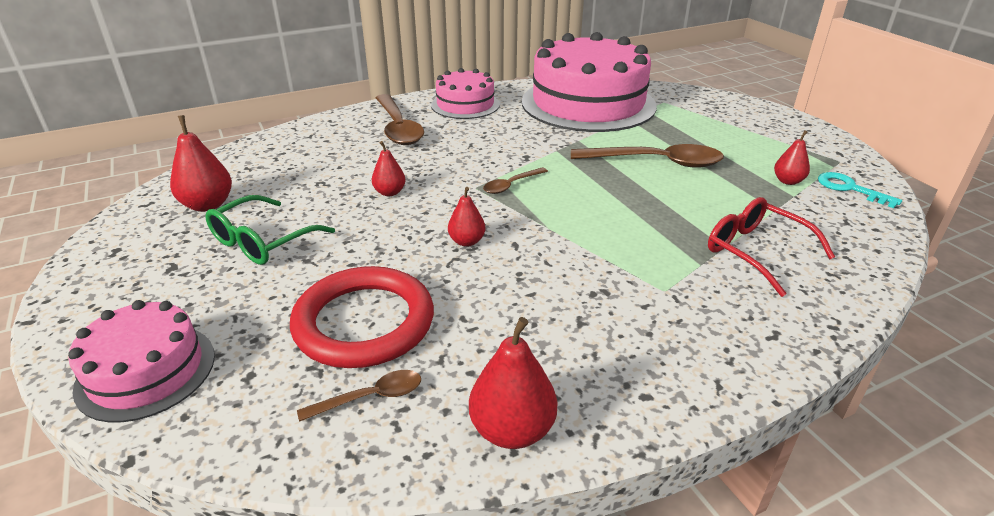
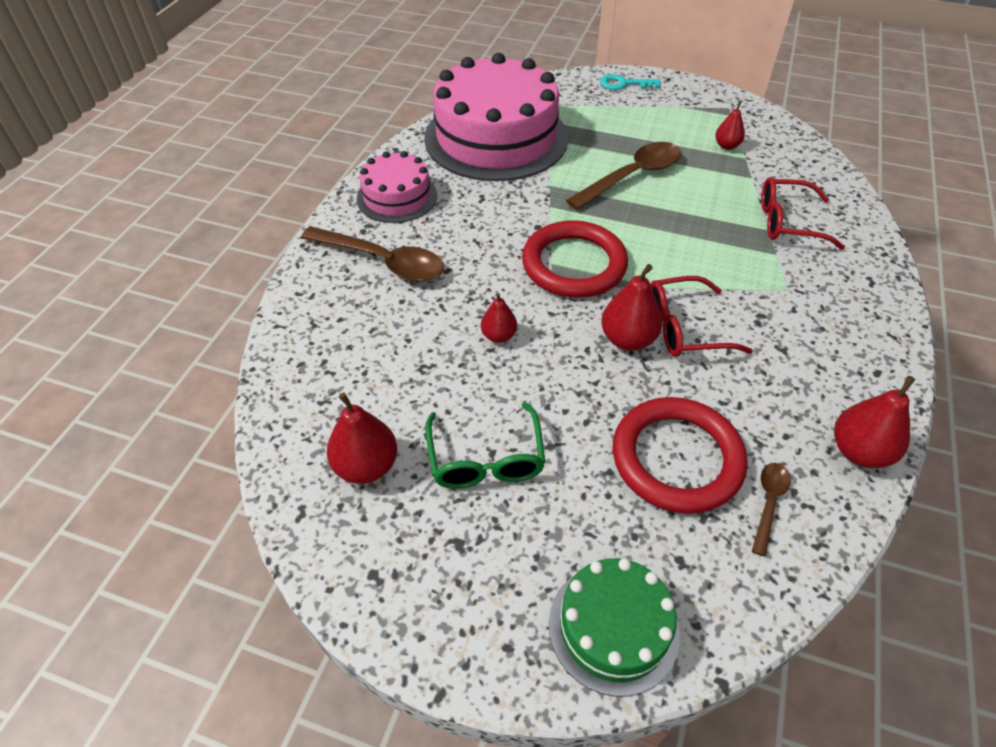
camera: 45 degrees left, 15 degrees up
(146, 371) = (613, 627): pink cake -> green cake
(467, 241) = (628, 339): red pear -> red pear, size x1.62
(511, 185) = (574, 264): brown spoon -> red ring
(522, 260) = (684, 328): none -> red glasses
(850, 189) = (764, 132): turquoise key -> turquoise key (624, 84)

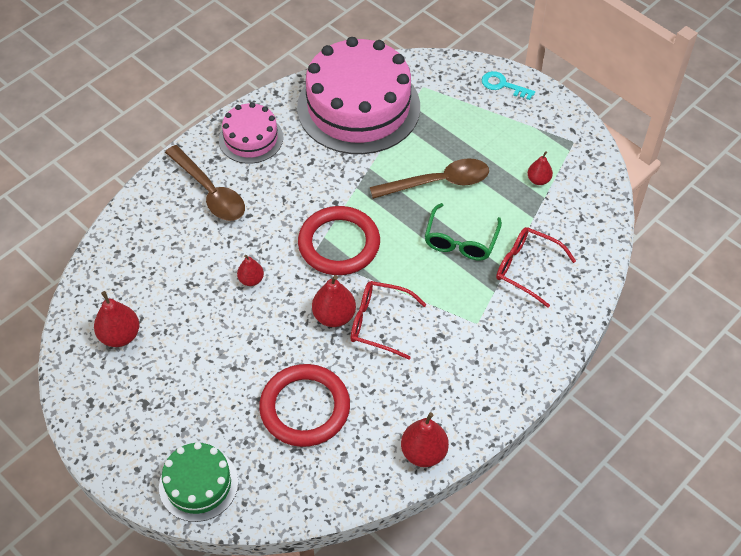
camera: 25 degrees right, 5 degrees up
(486, 459) = (190, 360): green glasses -> green glasses (460, 241)
(768, 503) = (339, 458): brown spoon -> none

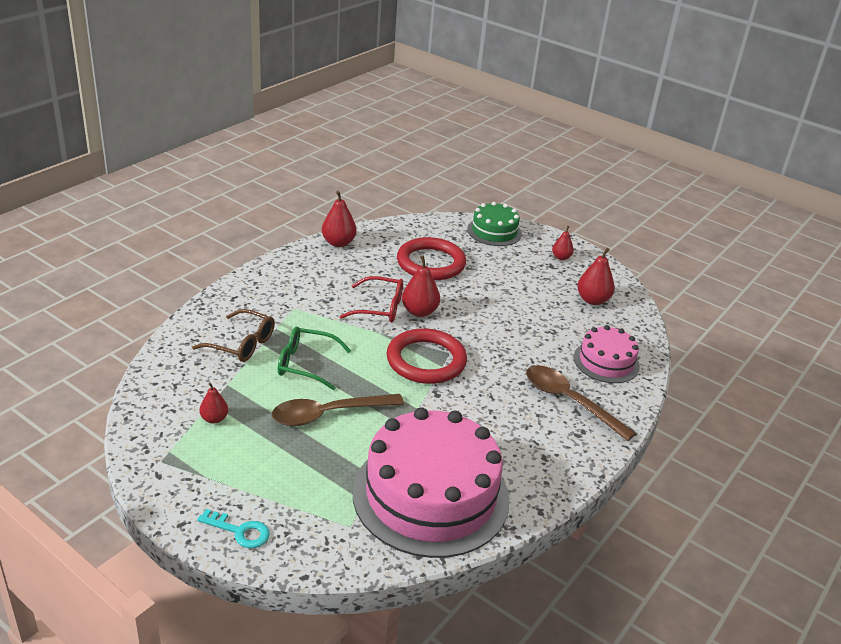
camera: 170 degrees right, 20 degrees down
(251, 138) = (549, 454): pink cake -> pink cake (606, 362)
(251, 280) = (500, 334): red pear -> red pear (561, 257)
(460, 241) = (305, 364): green glasses -> green glasses turned 90 degrees counterclockwise
(526, 268) = (242, 344): red glasses -> brown glasses

